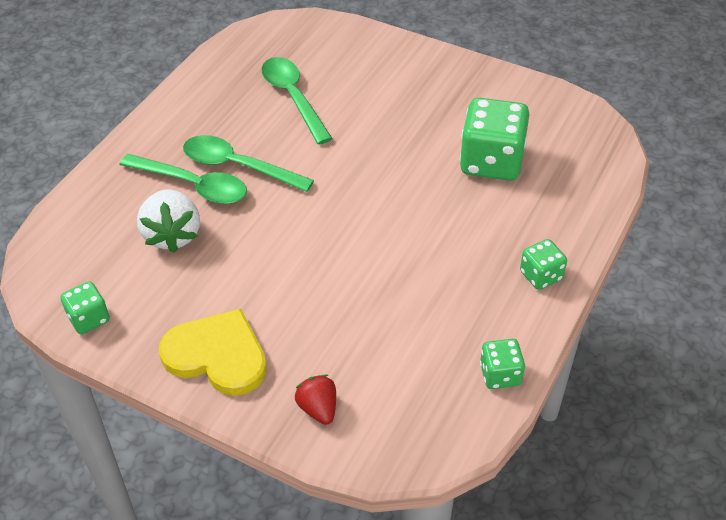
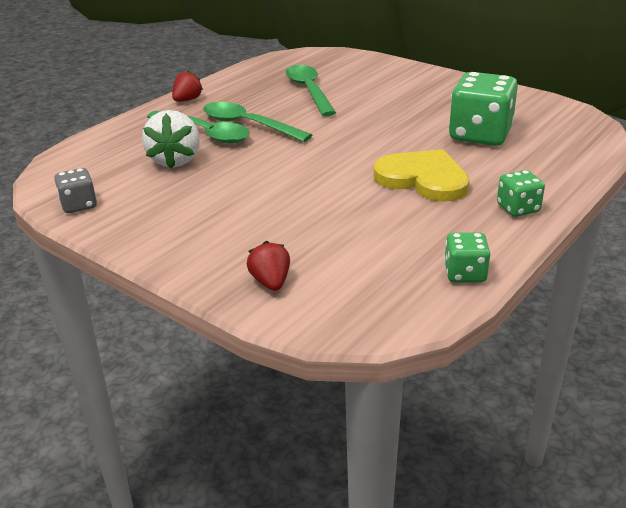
camera: 10 degrees right, 15 degrees down
(89, 319) = (79, 205): green dice -> grey dice
(156, 127) = (187, 100): none -> red strawberry
(217, 355) = (185, 237): yellow heart -> yellow heart (423, 179)

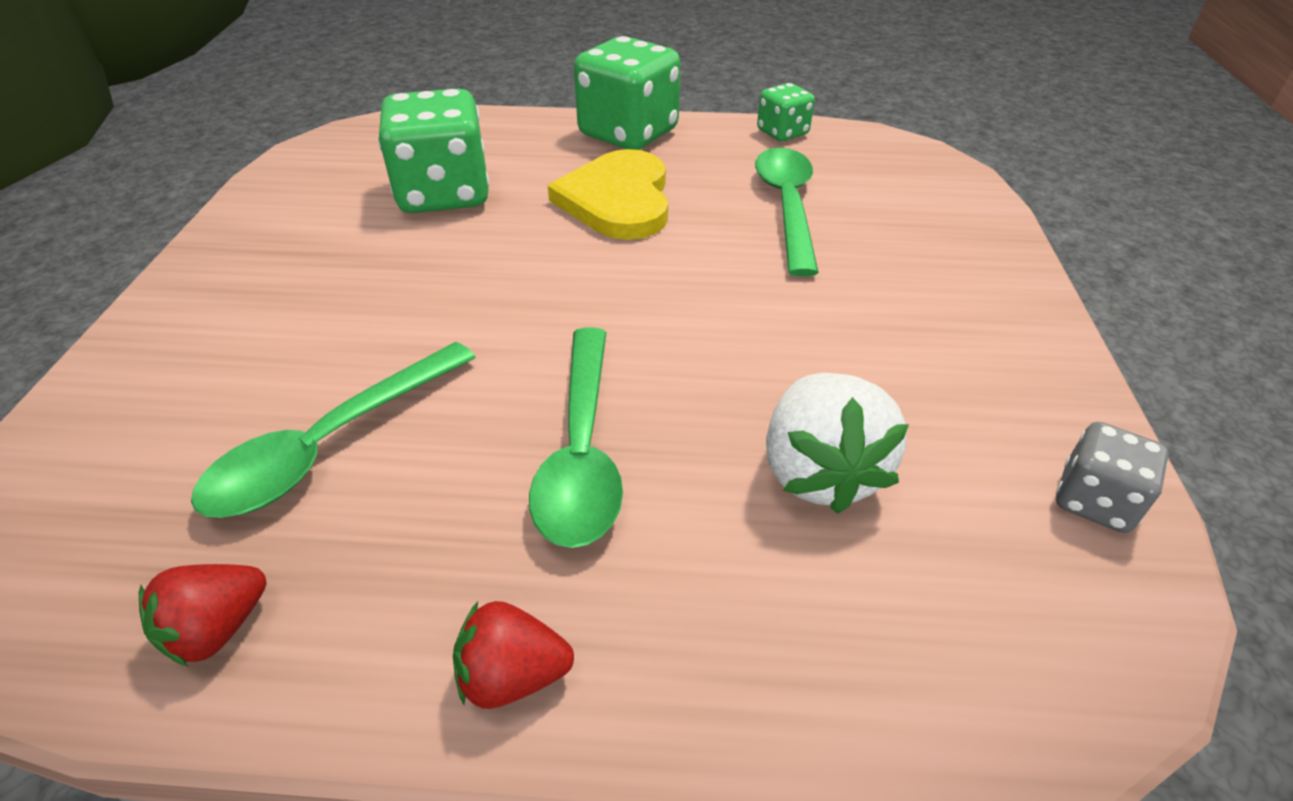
camera: 125 degrees left, 10 degrees up
(175, 160) = (819, 472): white strawberry -> white strawberry turned 120 degrees clockwise
(205, 133) = (674, 499): green spoon -> green spoon (786, 206)
(271, 282) = (949, 221): red strawberry -> red strawberry (217, 629)
(518, 208) = (628, 133): green dice -> green dice, size x1.91

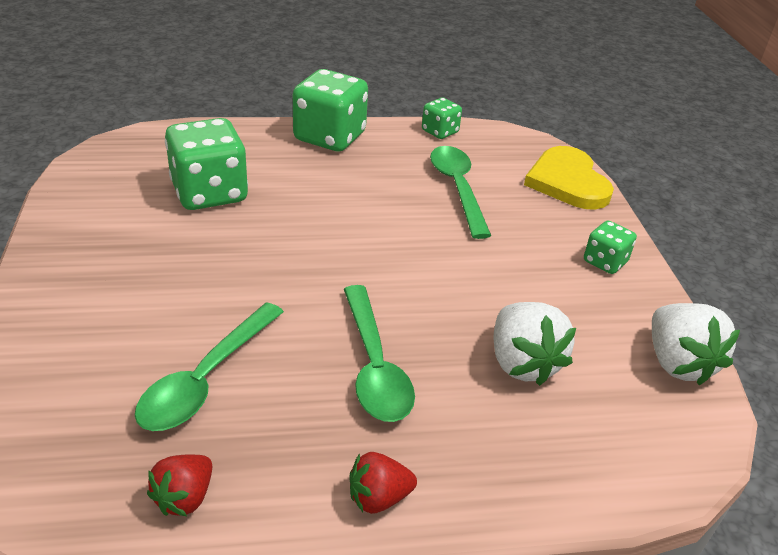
camera: 15 degrees left, 5 degrees down
(618, 200) = (339, 190): yellow heart -> yellow heart (567, 182)
(993, 324) = (605, 262): none -> green dice
(1094, 501) = (677, 363): grey dice -> white strawberry

